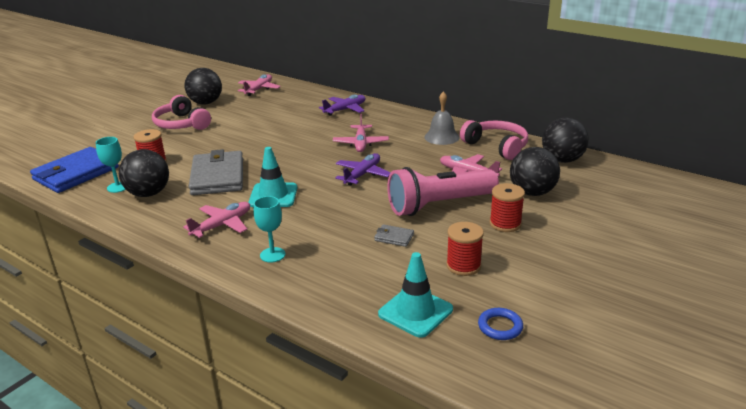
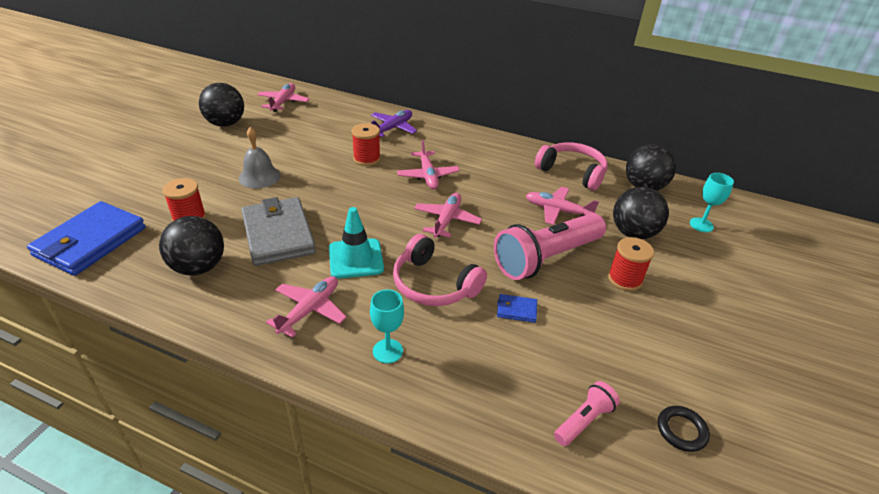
camera: 15 degrees left, 10 degrees up
(118, 187) = (154, 260): turquoise goblet -> turquoise goblet (701, 225)
(181, 124) = (206, 156): pink headphones -> pink headphones (433, 284)
(362, 174) = (447, 220): purple plane -> pink plane
(394, 237) = (516, 310): grey wallet -> blue wallet
(415, 312) = (584, 420): turquoise traffic cone -> pink flashlight
(441, 137) = (511, 162): grey bell -> grey bell (259, 176)
(463, 266) = (607, 344): red spool -> red spool (366, 158)
(500, 327) = (681, 430): blue ring -> black ring

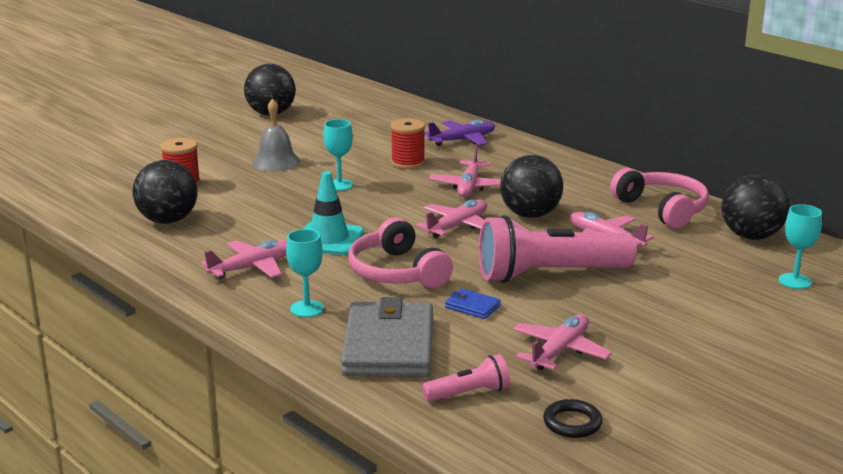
camera: 25 degrees right, 15 degrees down
(90, 242) = (81, 187): blue wallet -> none
(278, 234) = (262, 209): grey wallet -> grey wallet (388, 346)
(283, 102) = (349, 102): pink plane -> pink plane (560, 351)
(327, 193) = (339, 185): none -> turquoise goblet
(625, 279) = (631, 307): red spool -> none
(633, 233) = (687, 273): black ball -> black ball (530, 214)

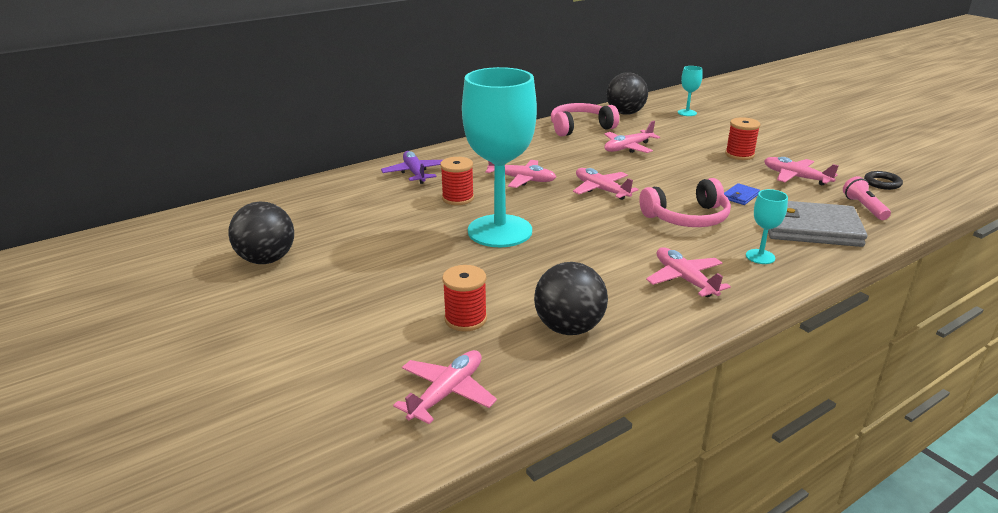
camera: 80 degrees left, 5 degrees up
(88, 186) = (447, 393): none -> pink plane
(276, 162) = (423, 261): grey bell -> none
(329, 239) = (624, 241): turquoise traffic cone -> none
(339, 185) = (500, 231): turquoise goblet -> turquoise goblet, size x2.45
(530, 214) = (582, 164): black ball -> none
(549, 275) = (686, 169): pink flashlight -> none
(627, 314) = (739, 155): none -> red spool

